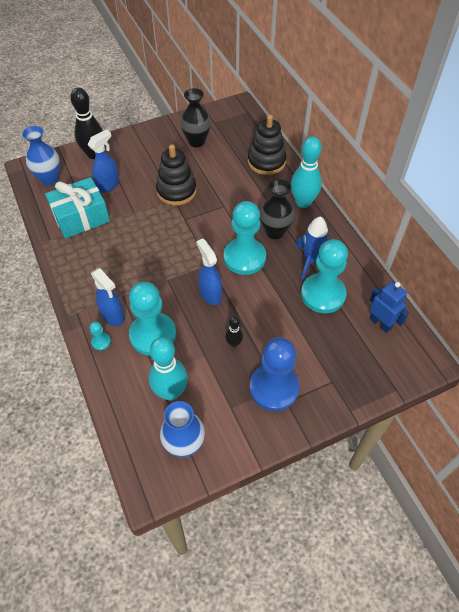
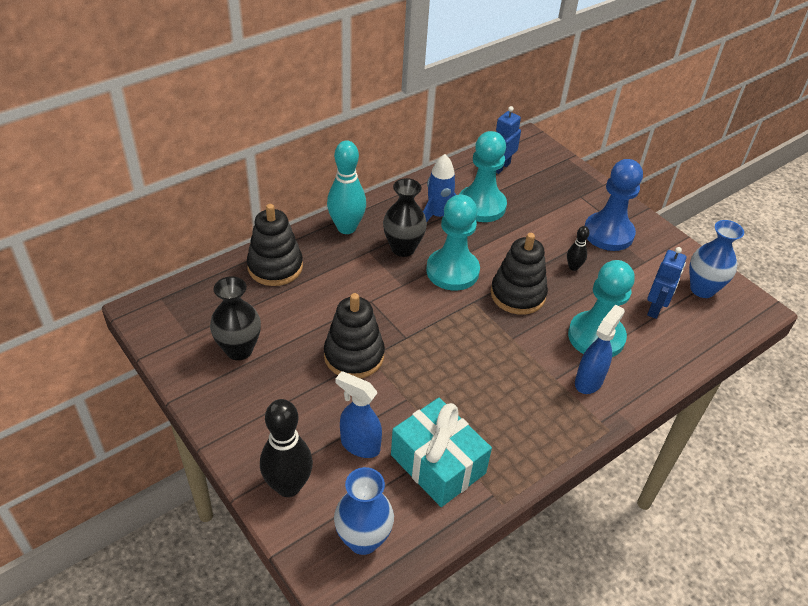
camera: 105 degrees left, 10 degrees down
(101, 342) = (629, 384): turquoise pawn -> none
(171, 392) = (655, 309): turquoise bowling pin -> blue robot
(210, 294) = (518, 294): blue spray bottle -> black stacking toy

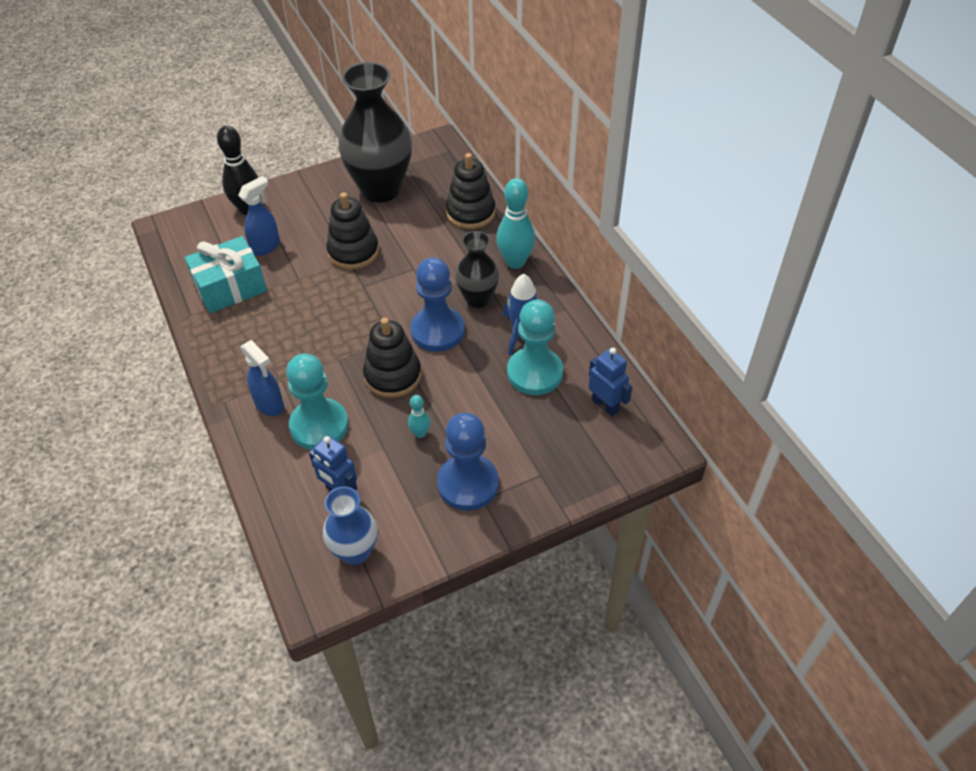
camera: 105 degrees right, 5 degrees up
(239, 350) = (381, 189): black vase -> black vase, size x1.82
(363, 540) = (190, 241): blue vase -> none
(452, 271) = (437, 331): turquoise pawn -> blue pawn
(573, 267) = (420, 433): black bowling pin -> turquoise bowling pin

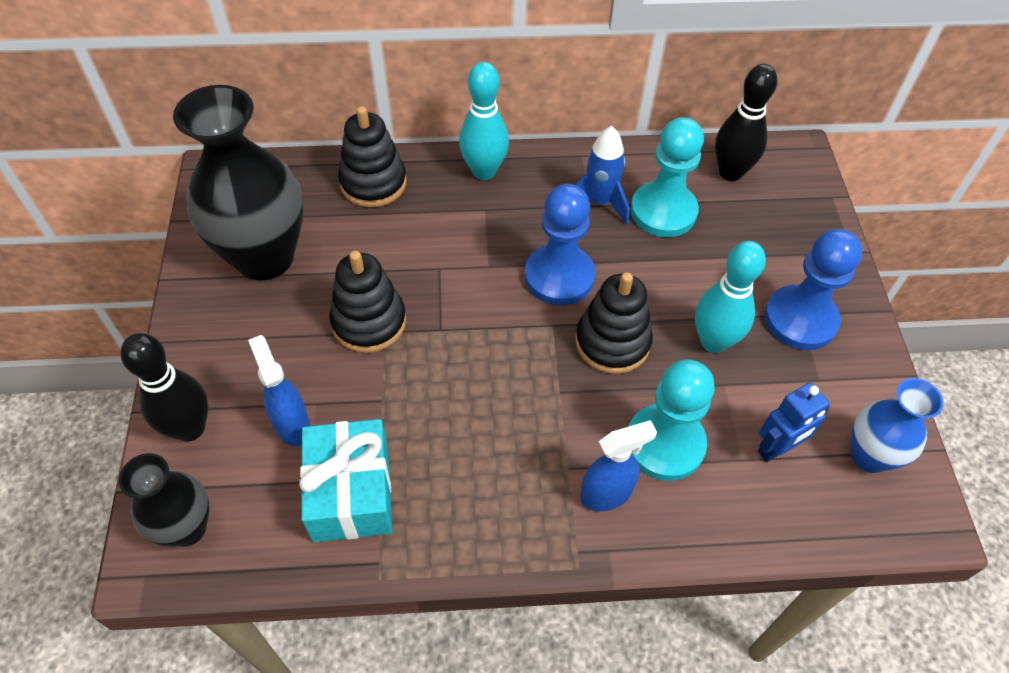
camera: 70 degrees left, 5 degrees up
(420, 433) = (713, 341): turquoise bowling pin -> turquoise bowling pin, size x1.99
(478, 299) = (525, 223): black vase -> black vase (187, 528)
(605, 405) = (730, 172): blue robot -> black bowling pin

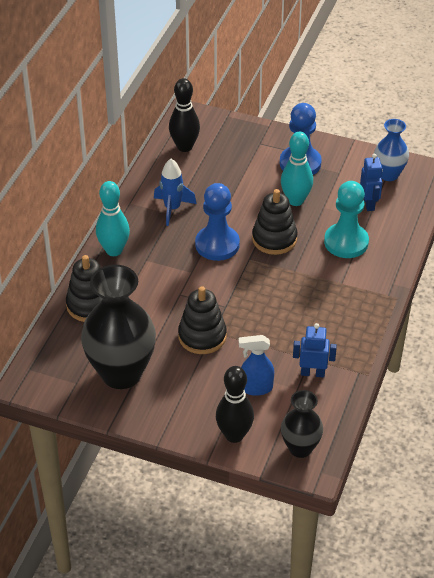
camera: 65 degrees left, 10 degrees down
(351, 492) = (312, 373): turquoise gift -> blue robot
(606, 494) = (363, 273): blue spray bottle -> none
(663, 211) = (196, 185): turquoise pawn -> none

